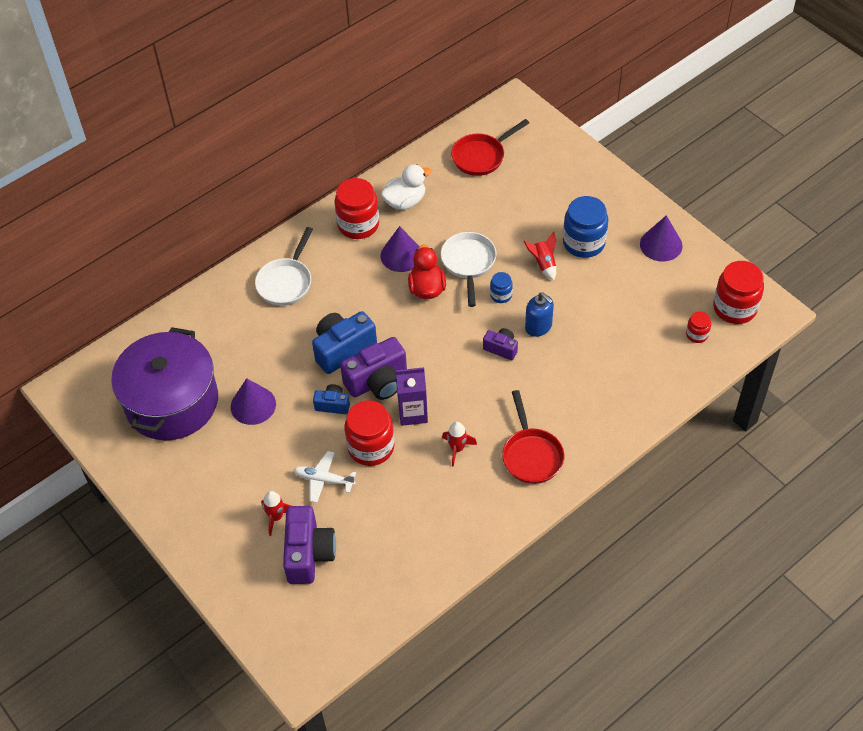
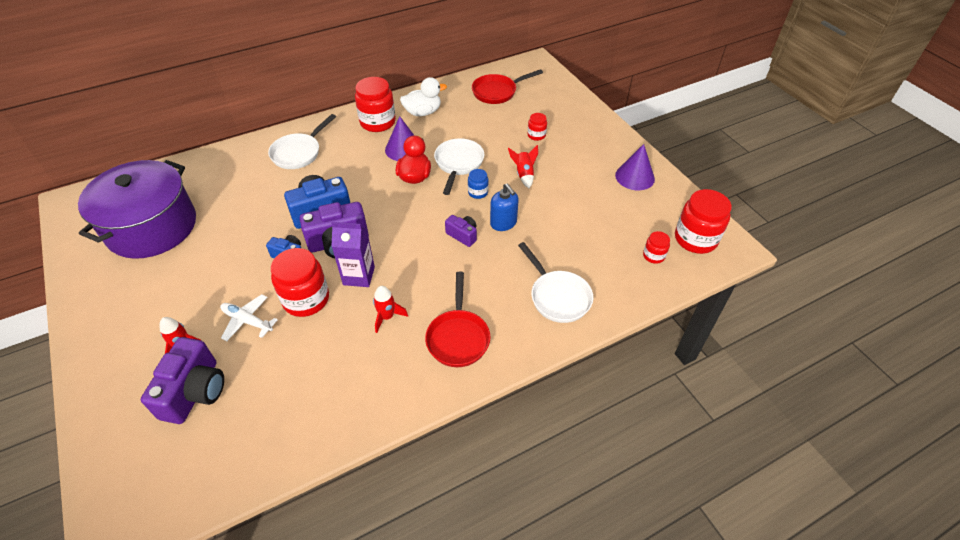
camera: 10 degrees right, 5 degrees down
(253, 405) = (219, 242): purple cone -> none
(543, 210) = (536, 135): none -> red jar
(583, 243) = (565, 164): blue jar -> none
(613, 396) = (557, 296): none -> white pan

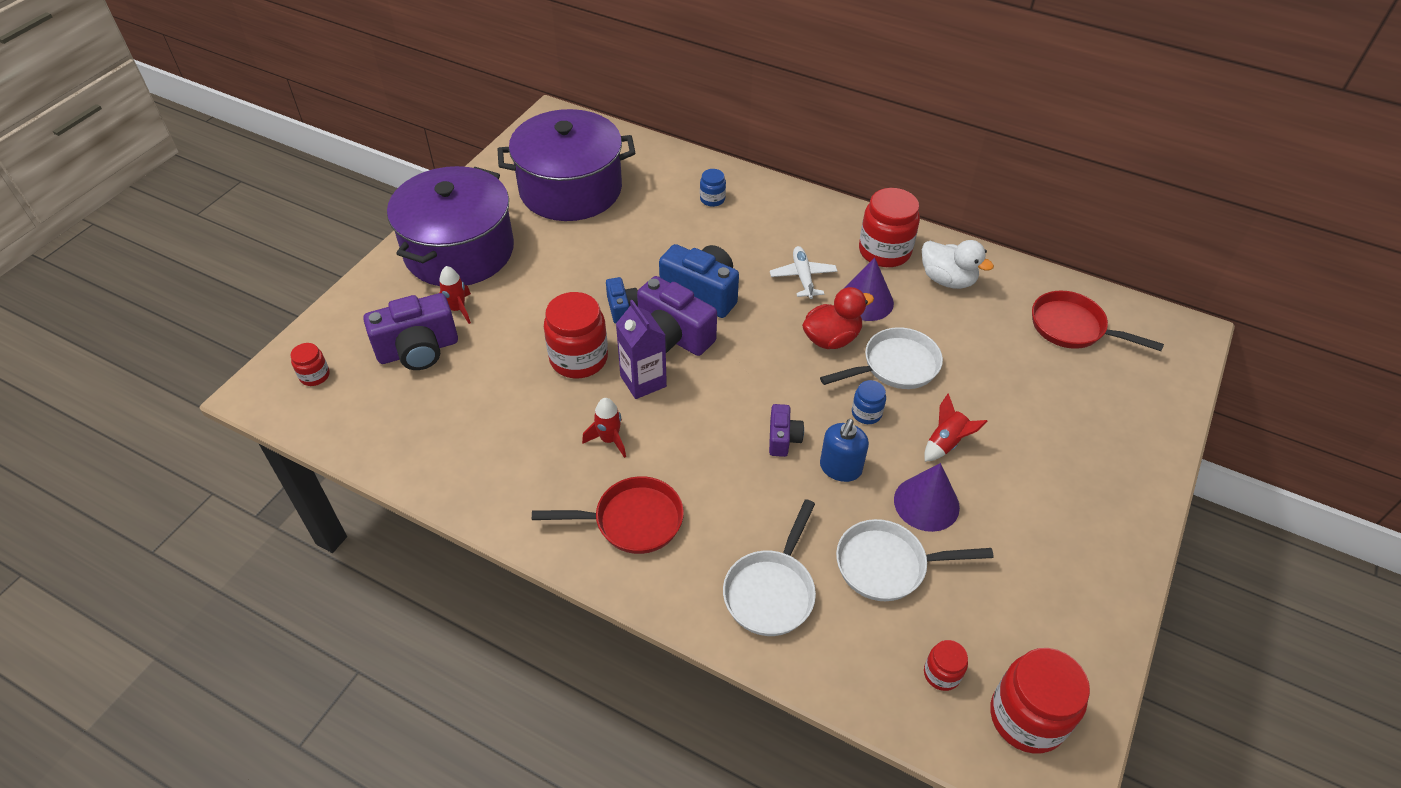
camera: 55 degrees right, 0 degrees up
(128, 319) = (459, 251): none -> purple pot
(247, 321) = (519, 332): white plane -> white plane (803, 277)
(252, 166) = (712, 199): none -> blue jar
(299, 153) = (767, 220): white pan -> white pan (887, 565)
(458, 337) = (632, 521): red pan -> red pan turned 150 degrees counterclockwise
(536, 135) = (1035, 416): red jar -> red jar (314, 376)
(635, 177) = (1077, 576): purple cone -> purple cone (926, 503)

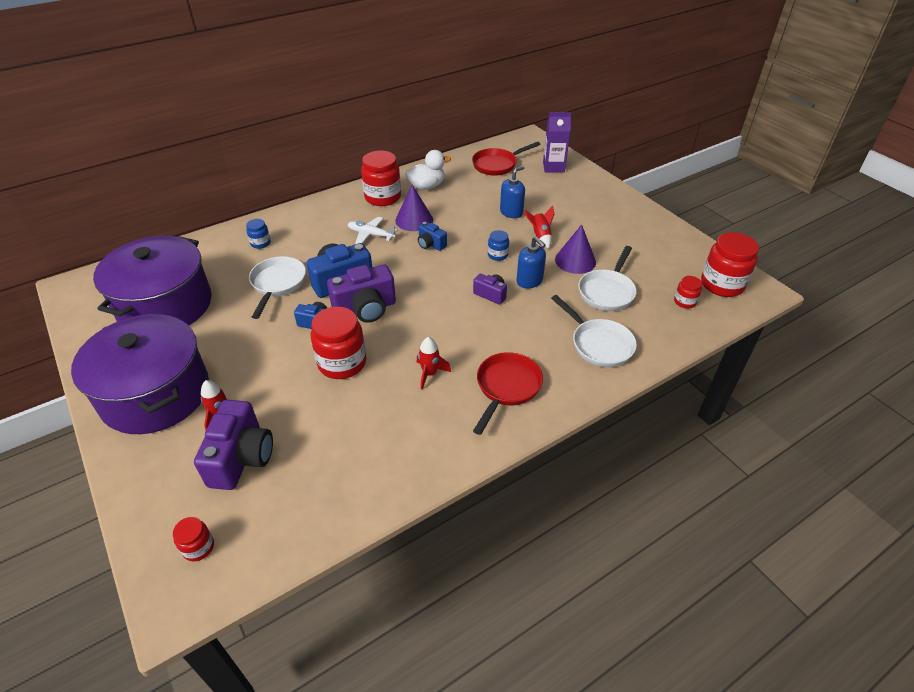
camera: 60 degrees left, 5 degrees down
(643, 381) = (392, 338): purple carton -> purple carton (553, 167)
(831, 338) = (431, 244): red duck -> blue camera
(895, 366) = (472, 230): white pan -> white pan (277, 284)
(973, 389) = (511, 212): none -> blue soap dispenser

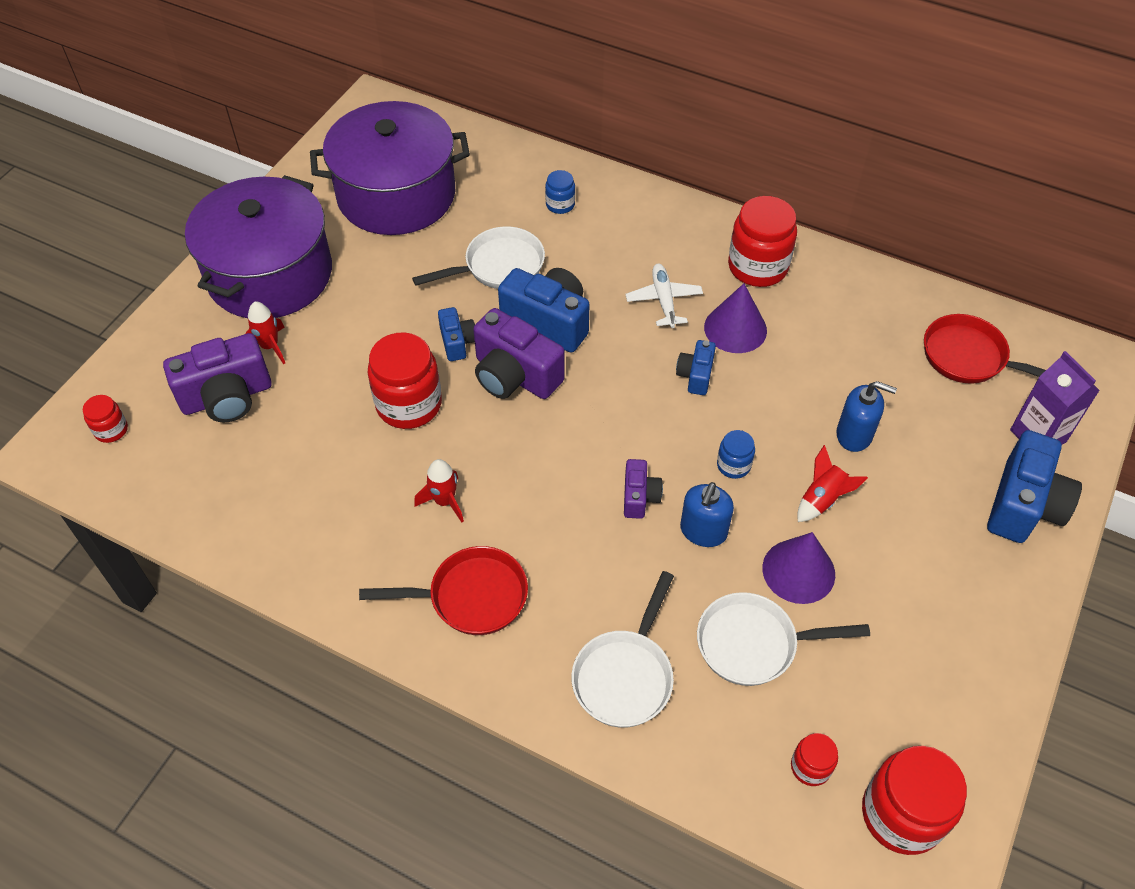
camera: 60 degrees right, 10 degrees up
(426, 186) = (829, 301): white duck -> none
(586, 186) = (1023, 505): none -> blue camera

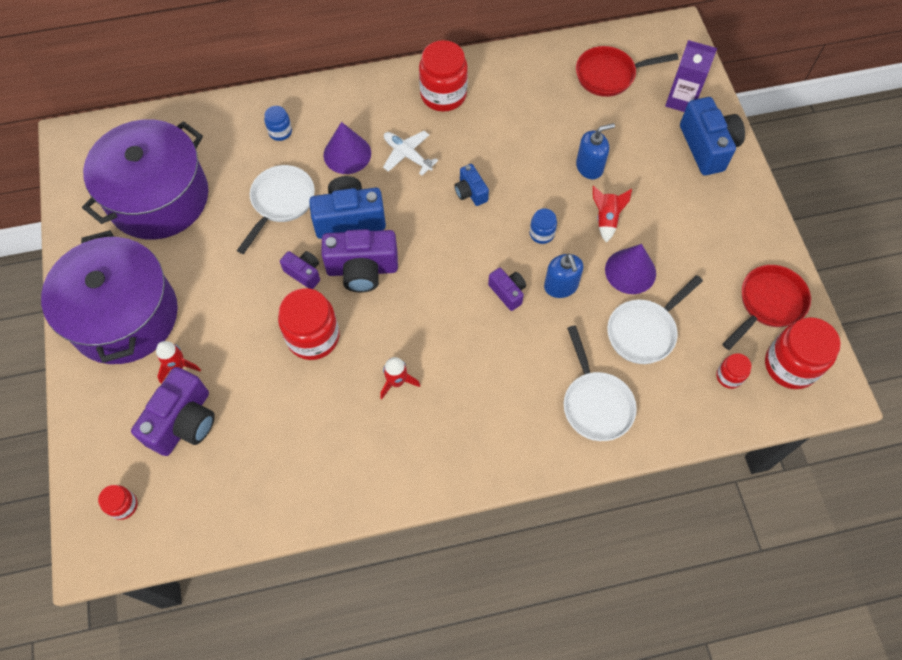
camera: 40 degrees left, 10 degrees up
(457, 342) = (304, 273): blue camera -> purple camera
(471, 597) = (469, 427): red pan -> red pan (768, 304)
(735, 328) = (466, 145): purple cone -> purple cone (347, 154)

